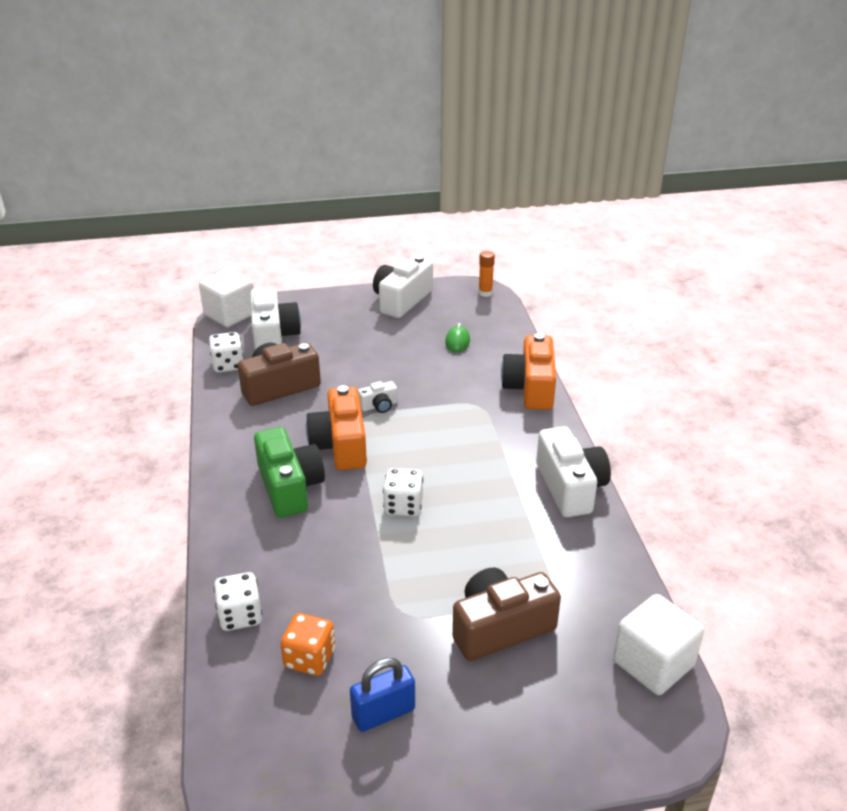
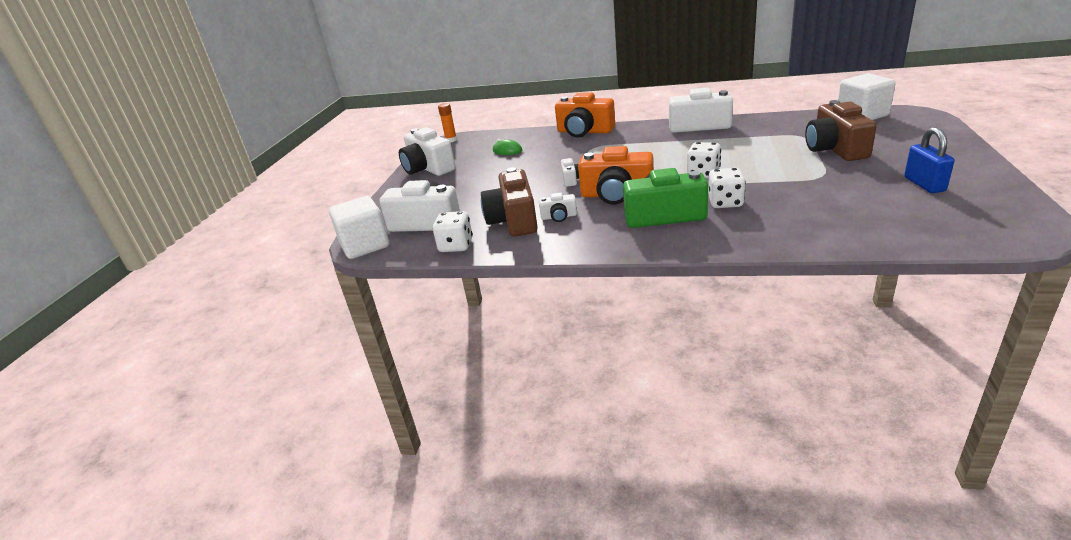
camera: 65 degrees left, 5 degrees down
(240, 615) = (828, 236): white dice -> white dice (725, 202)
(286, 414) = (559, 217): none -> white camera
(309, 658) = (874, 208): orange dice -> none

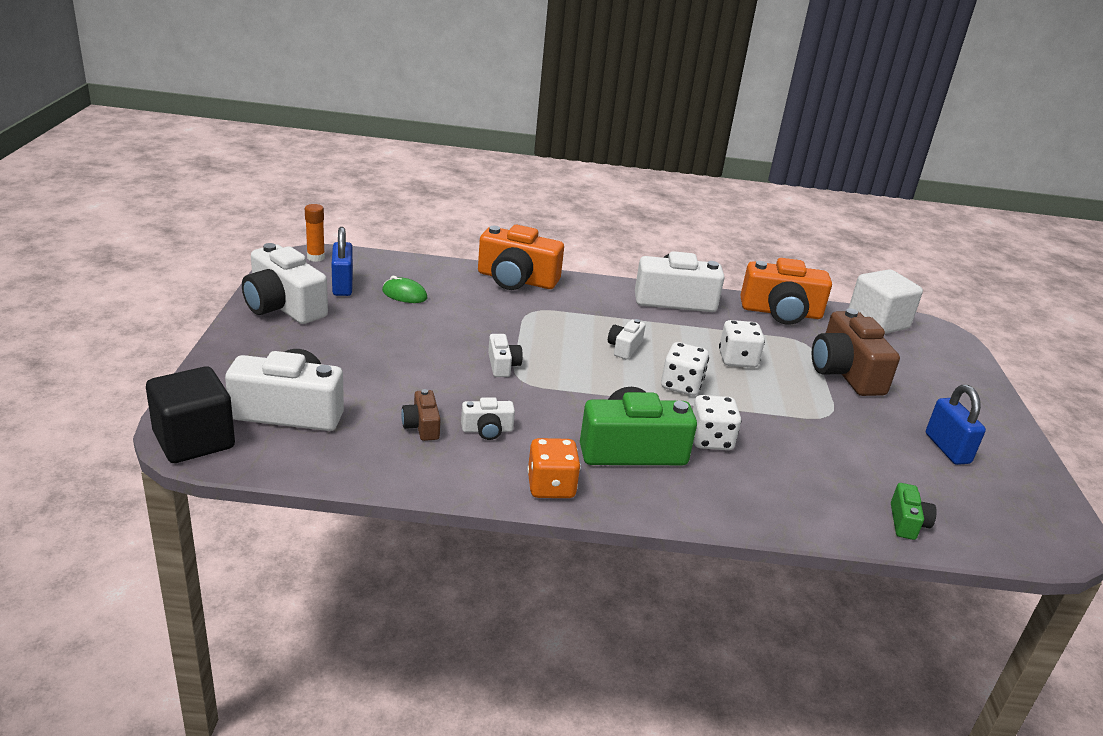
camera: 15 degrees left, 0 degrees up
(365, 245) = (194, 440): white cube -> black cube
(456, 245) = (338, 460): white dice -> white dice (737, 360)
(467, 152) = (342, 285): none -> blue padlock
(513, 220) = (422, 426): brown camera -> brown camera, size x0.49
(603, 244) = (551, 487): none -> orange dice
(616, 195) = (566, 403): orange camera -> orange camera (781, 312)
(661, 158) = (624, 348): none -> white camera
(890, 235) = (907, 522): none -> green camera

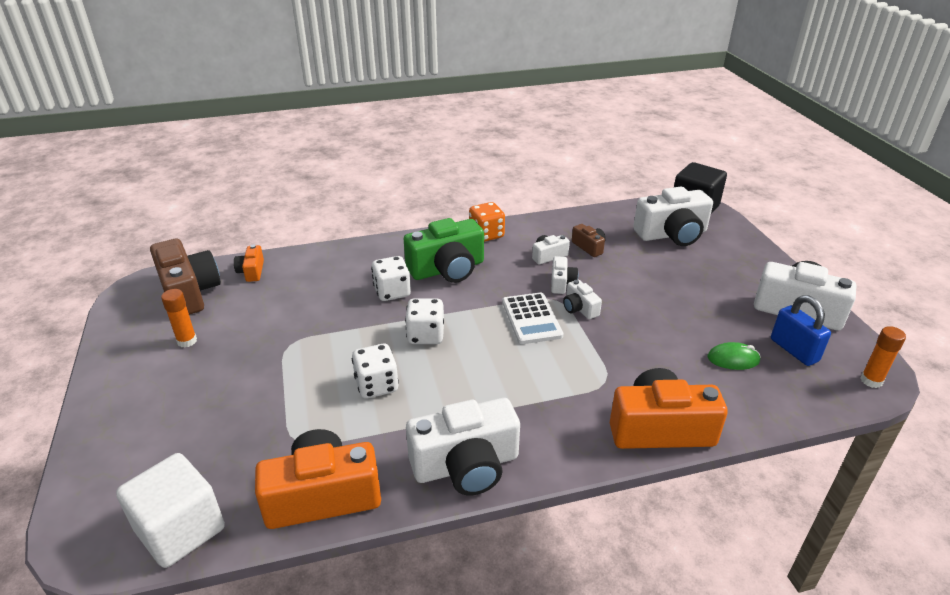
camera: 165 degrees right, 5 degrees up
(562, 370) = (531, 319): none -> white calculator
(624, 348) = (491, 363): white camera -> white camera (562, 283)
(845, 372) = (258, 406): brown camera -> brown camera (189, 292)
(907, 522) = (251, 271): green camera -> orange camera
(947, 448) = (187, 341): blue padlock -> orange glue stick

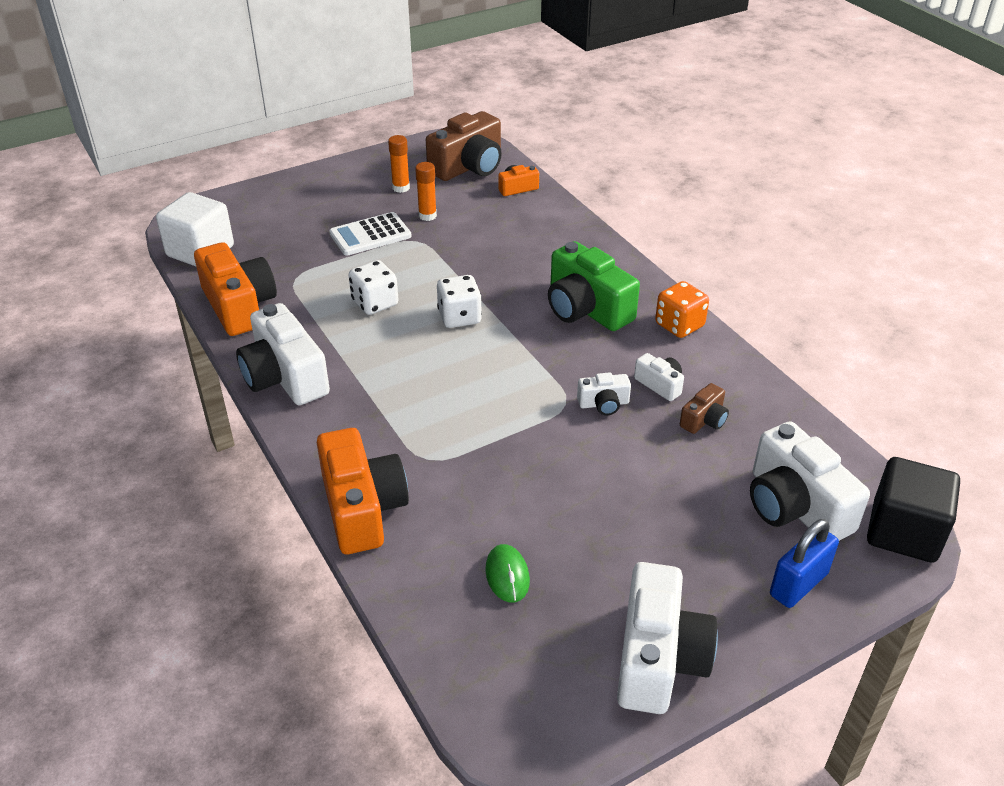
camera: 75 degrees right, 5 degrees up
(392, 292) = (524, 280): white dice -> none
(531, 319) = (519, 388): white calculator -> white calculator (370, 235)
(579, 308) = (556, 425): white camera -> none
(794, 350) = (551, 645): blue padlock -> blue padlock (798, 584)
(871, 381) = (511, 734): orange glue stick -> orange glue stick (427, 216)

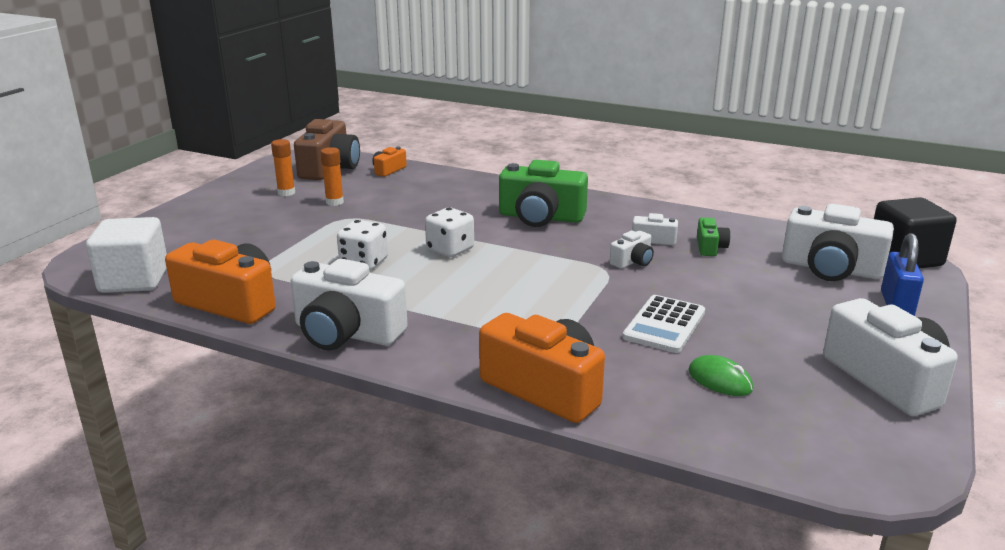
camera: 35 degrees left, 15 degrees down
(370, 235) = (298, 225): white calculator -> white calculator (664, 325)
(679, 325) = (618, 207): orange dice -> none
(704, 420) = (710, 247): brown camera -> green camera

